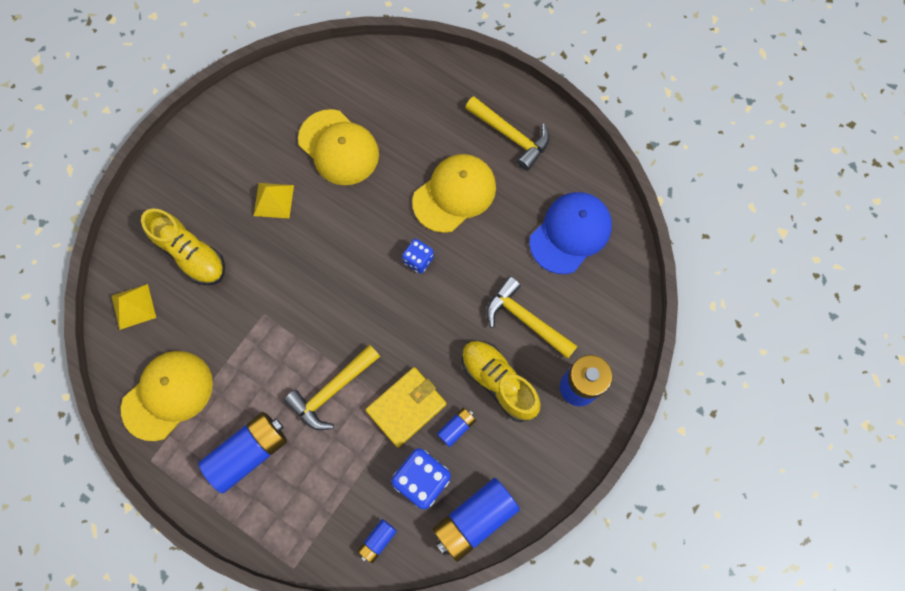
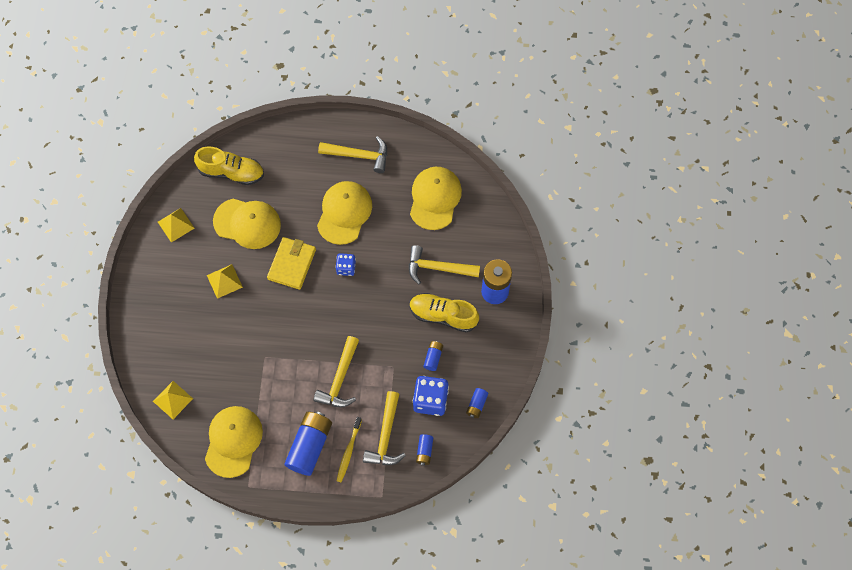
camera: 30 degrees left, 5 degrees down
(191, 254) = (190, 345): yellow shoe -> yellow shoe (231, 172)
(260, 108) = (176, 225): none -> yellow pyramid
(288, 487) = (348, 452): none -> yellow toothbrush
(343, 493) = (386, 436): none -> yellow hammer
(406, 407) = (394, 363): yellow wallet -> yellow wallet (291, 264)
(474, 519) = (476, 405): blue battery -> blue battery, size x0.48
(570, 233) = (435, 198): blue cap -> yellow cap

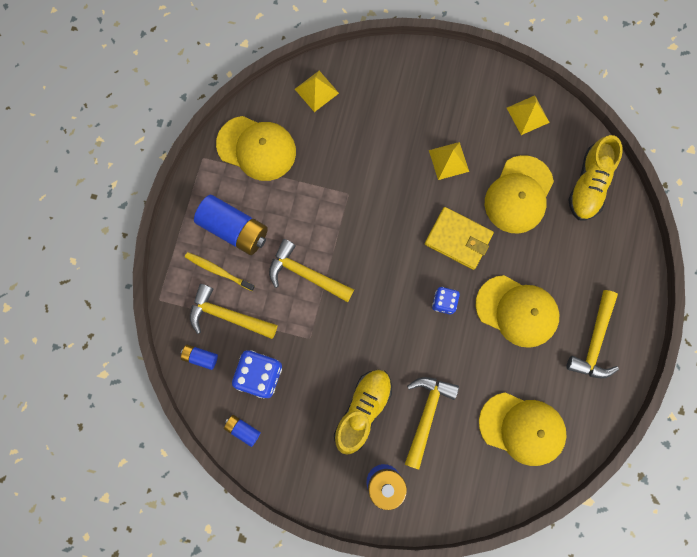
camera: 100 degrees right, 10 degrees up
(433, 357) = (312, 388): blue battery -> none

